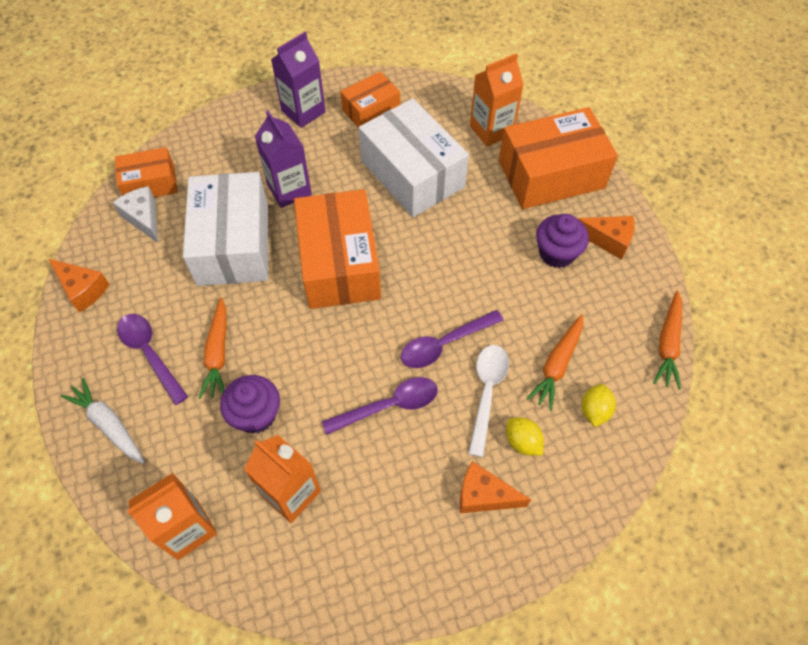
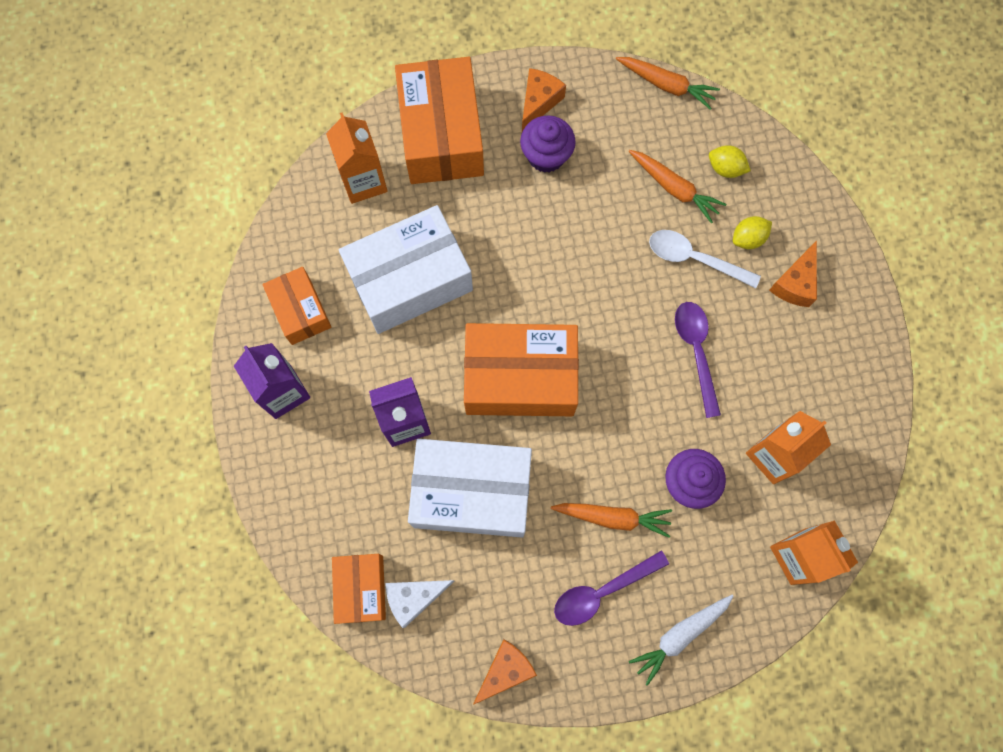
camera: 80 degrees left, 15 degrees up
(444, 344) = (636, 287): purple spoon -> none

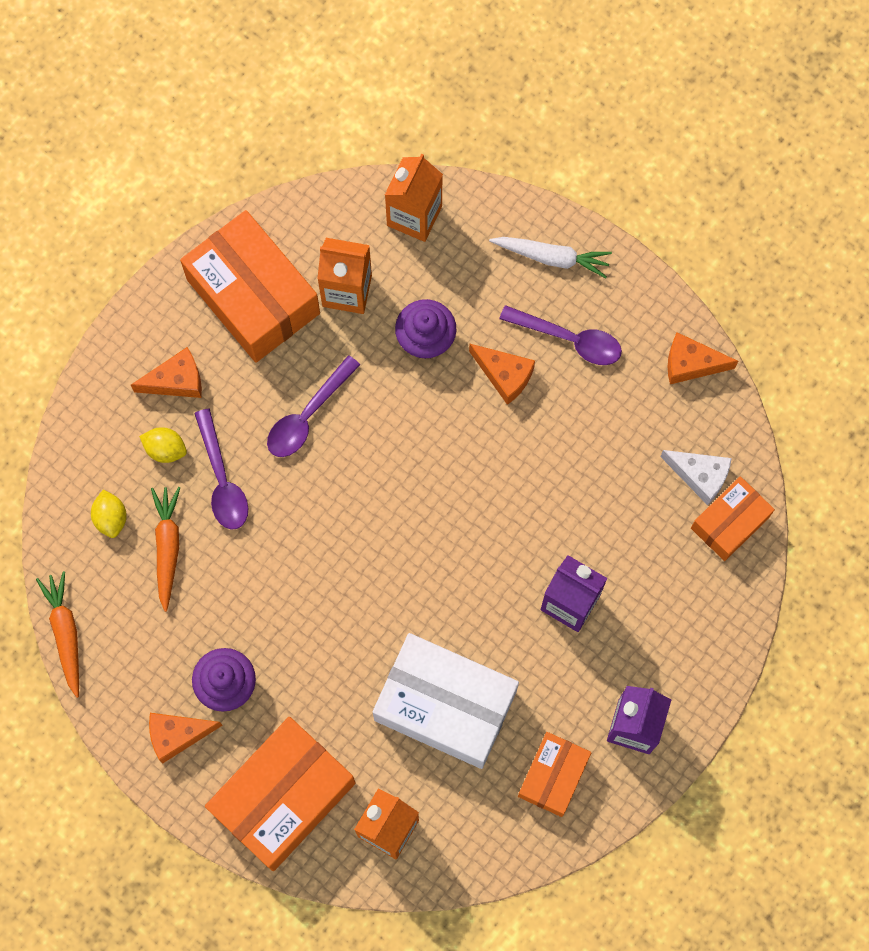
camera: 130 degrees left, 0 degrees up
(472, 492) = (580, 500): white box -> none
(520, 377) = (452, 540): orange box -> orange box (253, 296)
(613, 517) = (504, 375): orange carrot -> orange cheese
(694, 259) = (222, 479): white spoon -> purple spoon

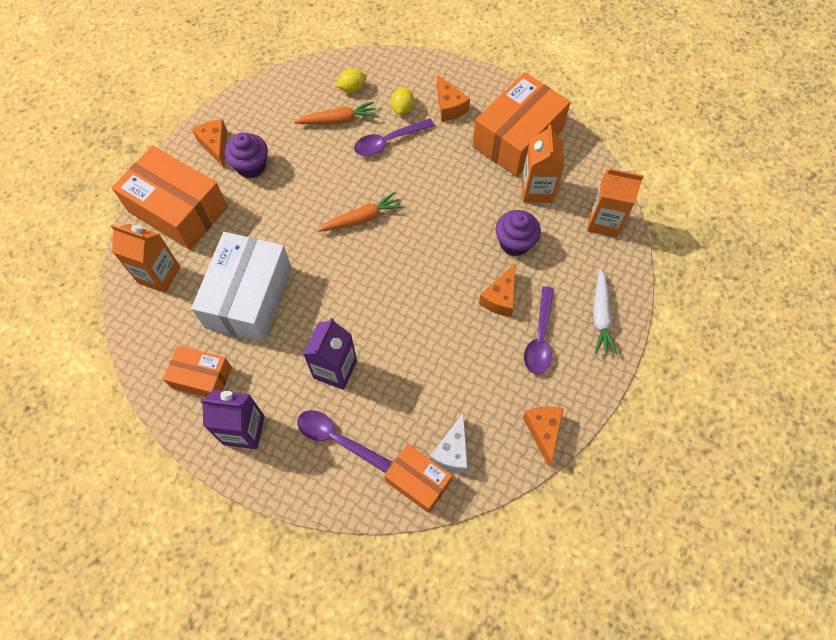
camera: 80 degrees right, 10 degrees down
(65, 633) = (275, 78): orange carrot -> orange carrot (362, 218)
(307, 415) = (442, 181): purple spoon -> purple spoon (337, 439)

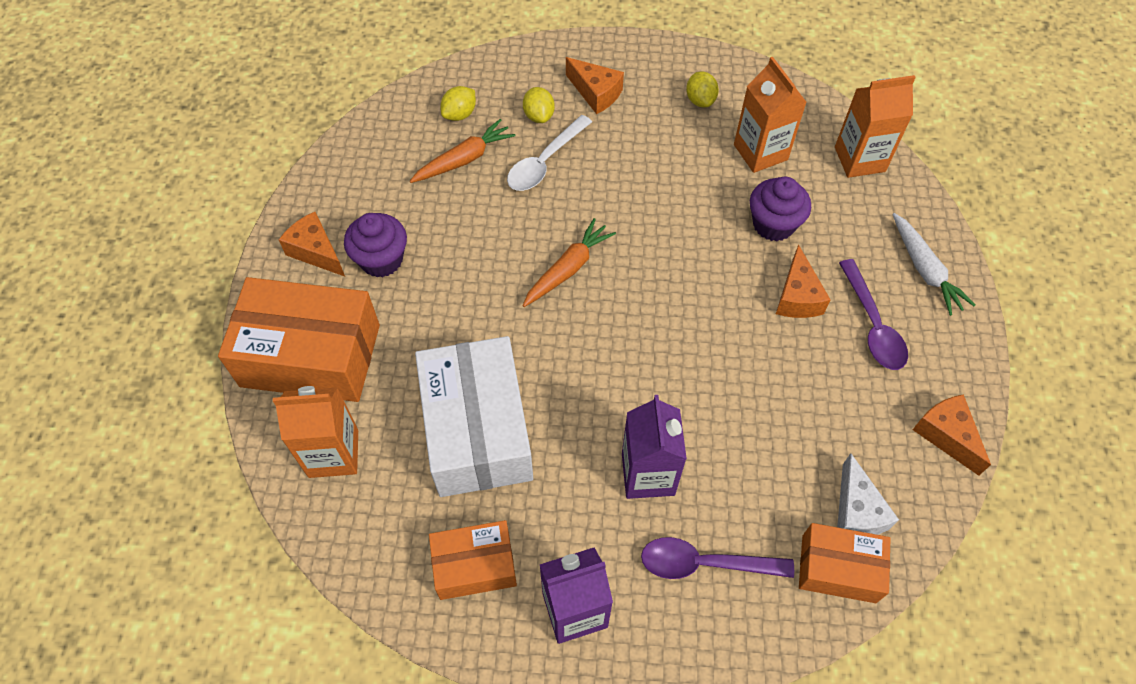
camera: 25 degrees left, 5 degrees down
(388, 141) = (545, 162): purple spoon -> white spoon
(517, 138) = (700, 100): orange box -> yellow lemon

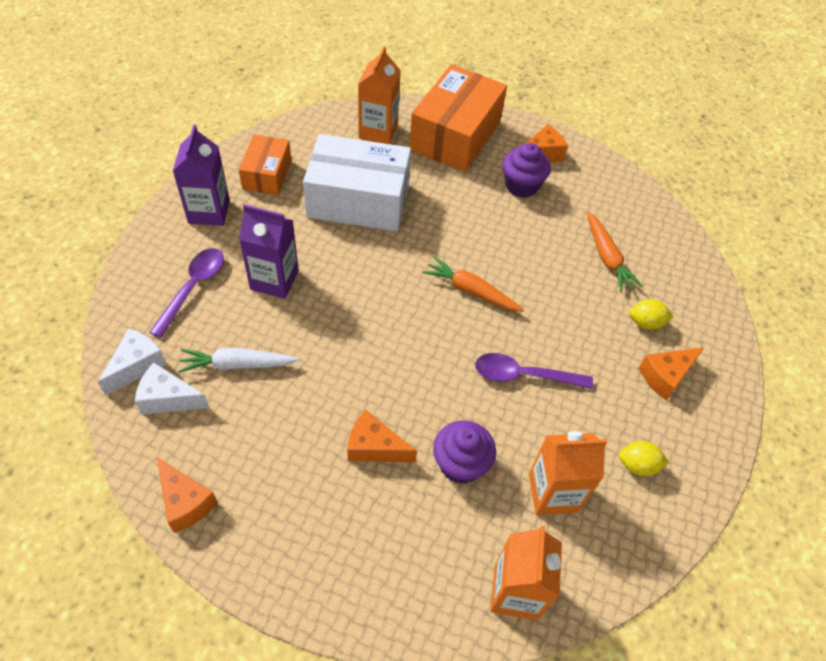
camera: 105 degrees right, 5 degrees down
(459, 114) = (659, 268): yellow lemon -> none
(545, 162) = (589, 310): white spoon -> none
(568, 269) = (471, 291): orange carrot -> orange carrot turned 150 degrees clockwise
(838, 568) = (137, 365): orange box -> white cheese
(872, 325) = (317, 497): purple spoon -> purple spoon (523, 375)
(925, 270) = (354, 582): white carrot -> white carrot (237, 364)
(946, 435) = (185, 502): orange cheese -> orange cheese turned 60 degrees clockwise

